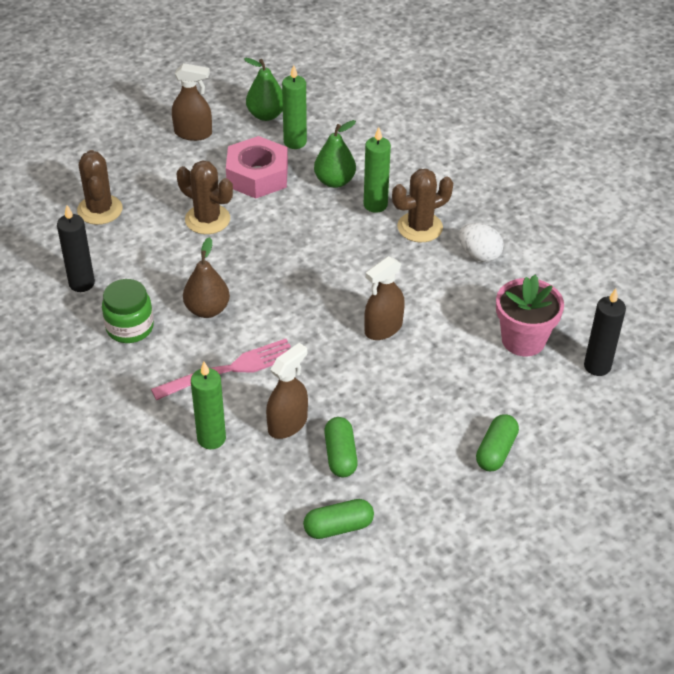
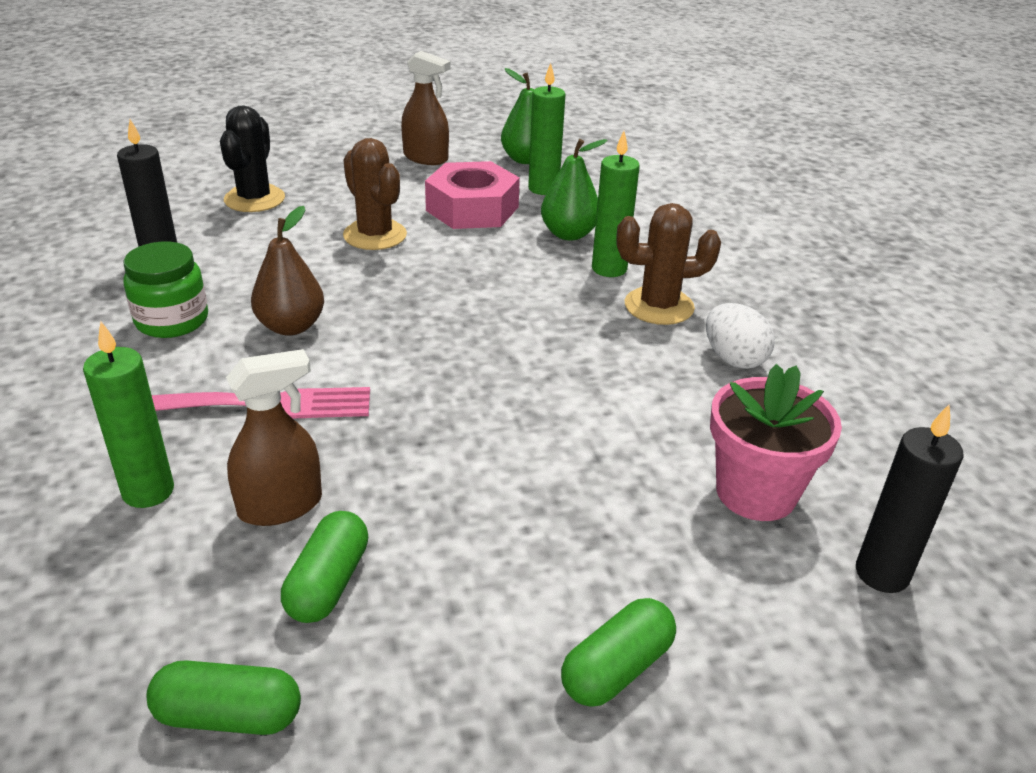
camera: 20 degrees right, 10 degrees down
(100, 210) = (254, 199): brown cactus -> black cactus
(383, 328) = (527, 414): brown spray bottle -> none

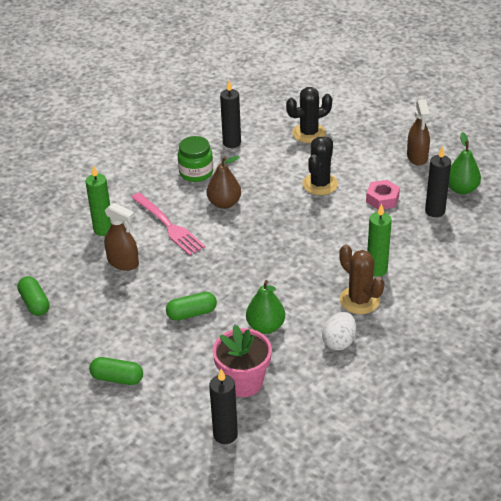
camera: 60 degrees right, 5 degrees up
(328, 583) = (99, 293): green capsule -> green capsule (192, 313)
(375, 235) = (320, 184): brown cactus -> black cactus
(472, 209) = (382, 199): pink nut -> pink nut, size x0.61
(543, 189) = (435, 211): green candle -> black candle
(569, 234) = (396, 241): green pear -> green pear (265, 327)

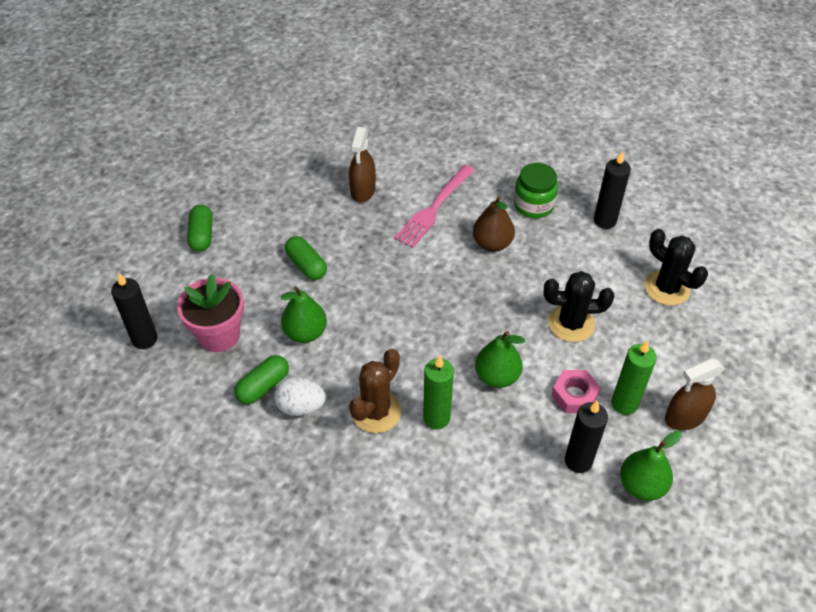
camera: 70 degrees right, 10 degrees up
(35, 303) = (284, 147): green capsule -> green capsule (263, 386)
(103, 230) = (406, 161): green candle -> green candle (624, 404)
(352, 231) = (497, 376): none -> green pear

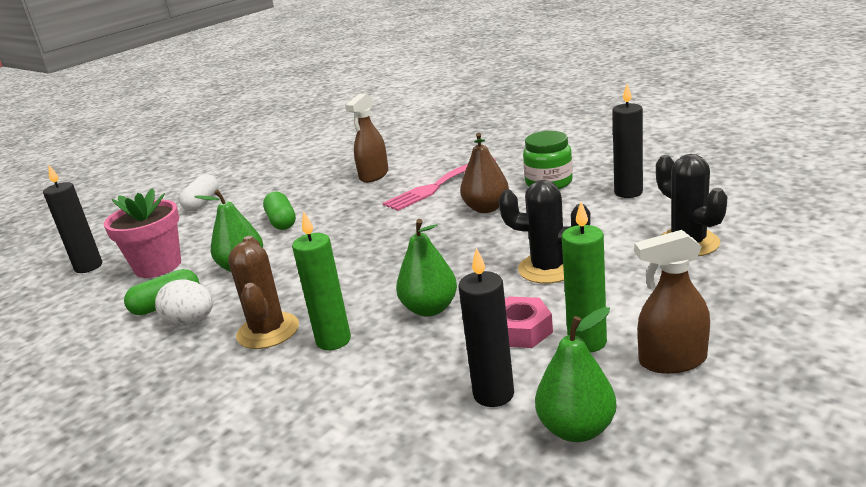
camera: 20 degrees right, 25 degrees down
(202, 235) = (202, 203): green capsule -> white capsule
(376, 412) = (268, 331): brown cactus -> brown cactus turned 60 degrees counterclockwise

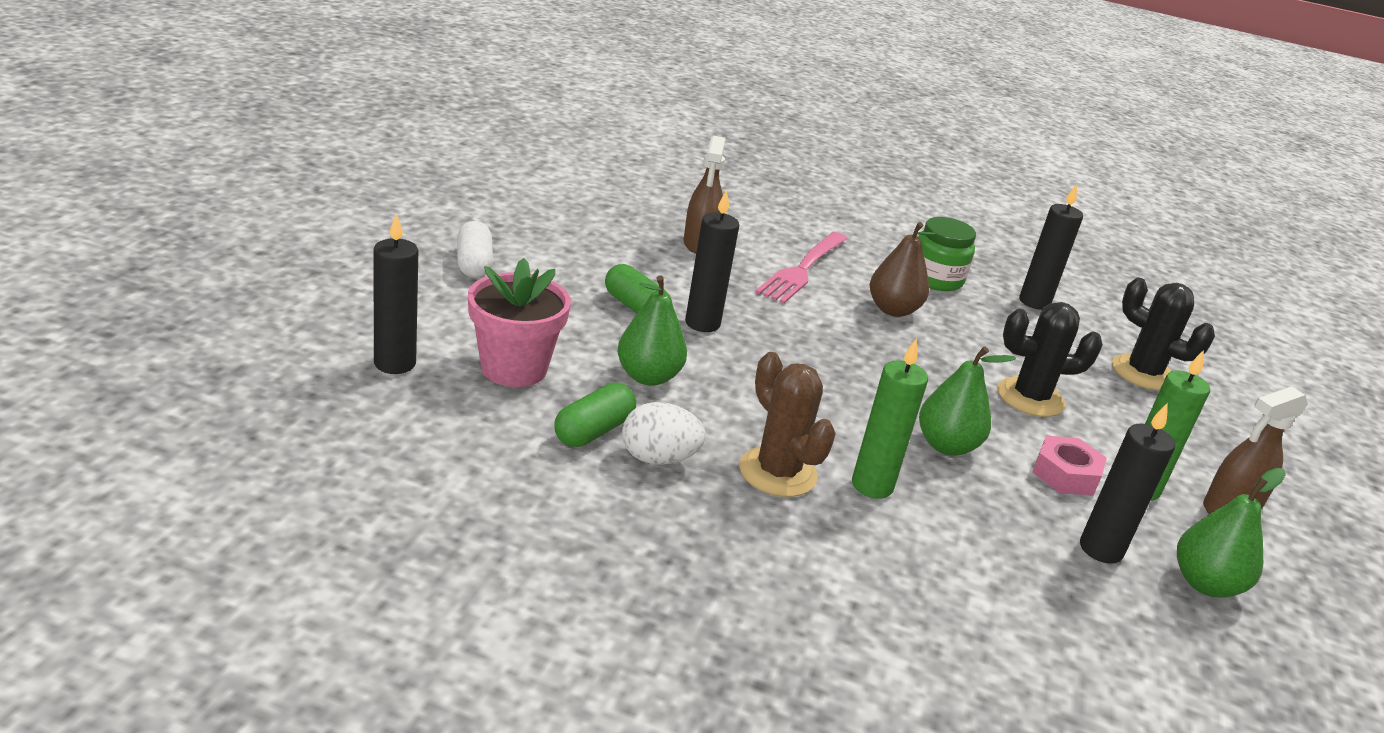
camera: 30 degrees left, 5 degrees up
(319, 229) = (702, 323): none -> black candle

